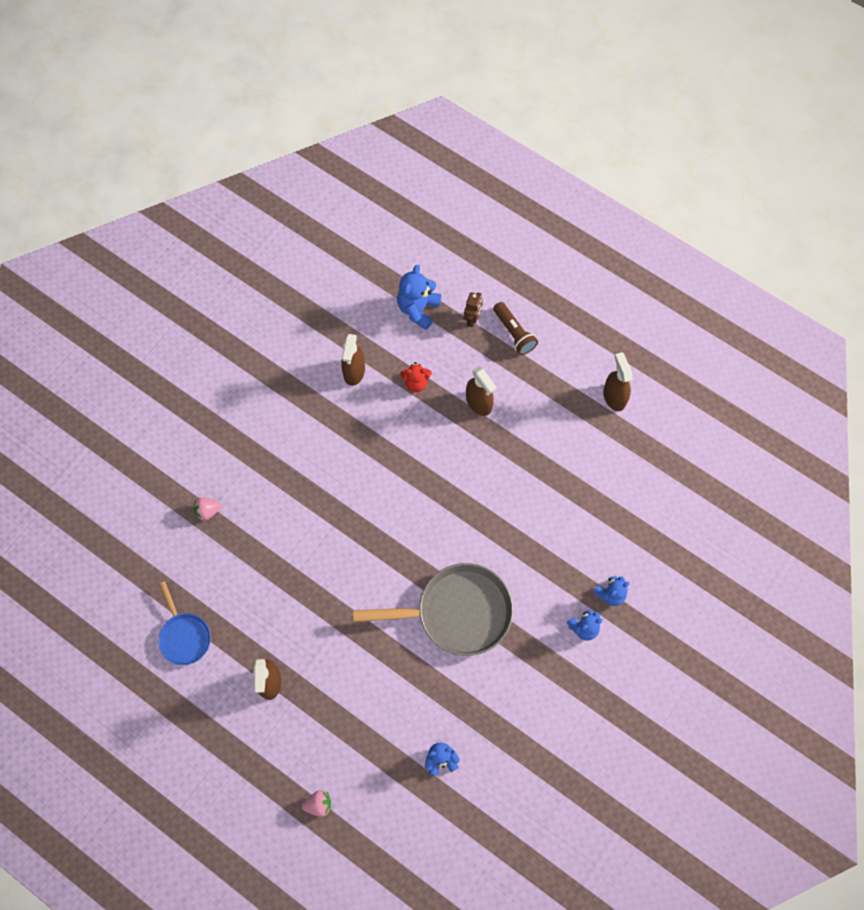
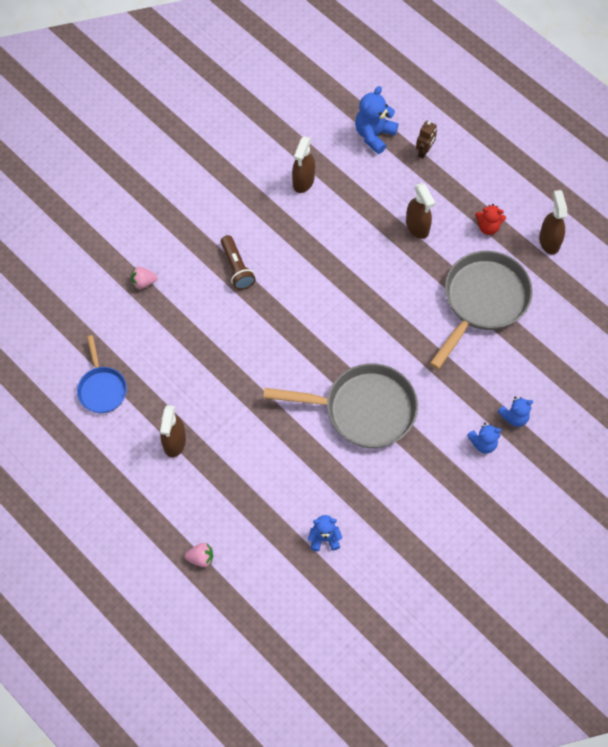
camera: 10 degrees right, 5 degrees down
(416, 383) = (360, 200): red teddy bear -> red teddy bear (488, 227)
(514, 333) = (462, 170): brown flashlight -> brown flashlight (237, 268)
(558, 473) = (482, 301): none -> grey pan

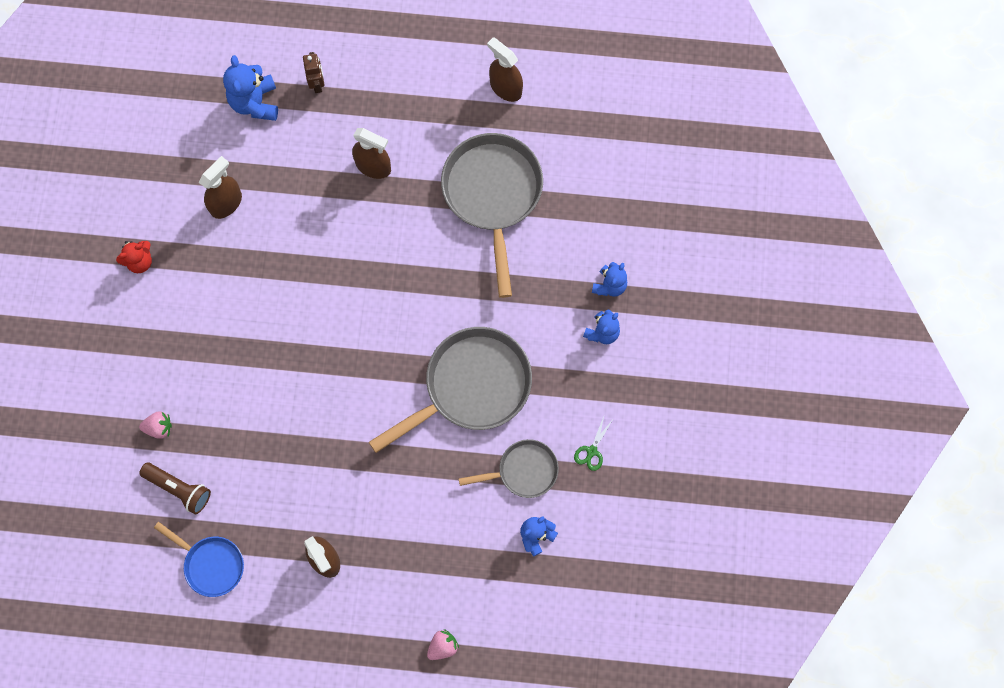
camera: 40 degrees left, 10 degrees up
(143, 282) = (159, 427): pink strawberry -> pink strawberry turned 135 degrees counterclockwise
(237, 268) = (237, 341): brown flashlight -> brown flashlight (179, 488)
(303, 181) = (226, 203): brown spray bottle -> brown spray bottle turned 120 degrees counterclockwise
(352, 490) = (523, 471): none -> grey pan
(409, 514) = (592, 451): none -> green scissors
(488, 227) = (439, 116): red teddy bear -> red teddy bear (140, 261)

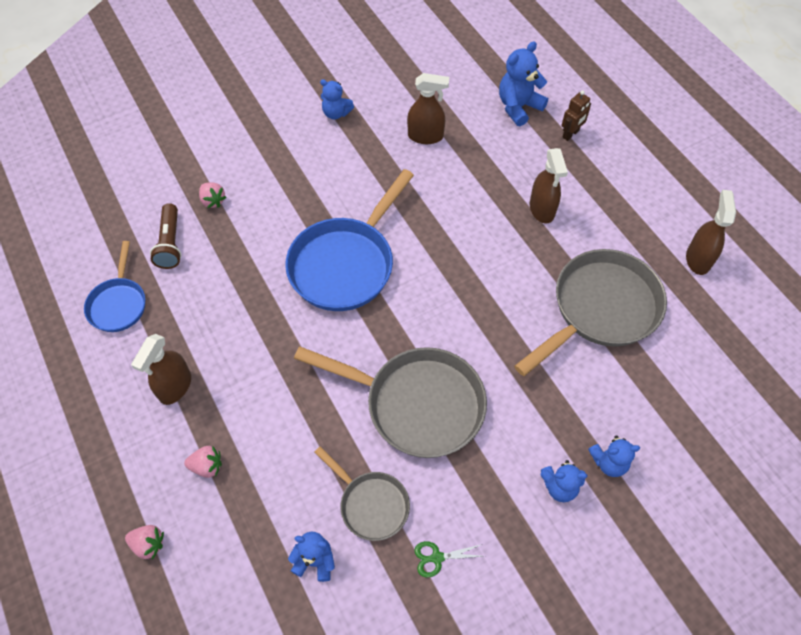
camera: 55 degrees right, 15 degrees down
(140, 261) = (336, 113): red teddy bear -> blue teddy bear
(309, 358) = (345, 264): none -> blue pan
(411, 571) = (207, 466): none -> pink strawberry

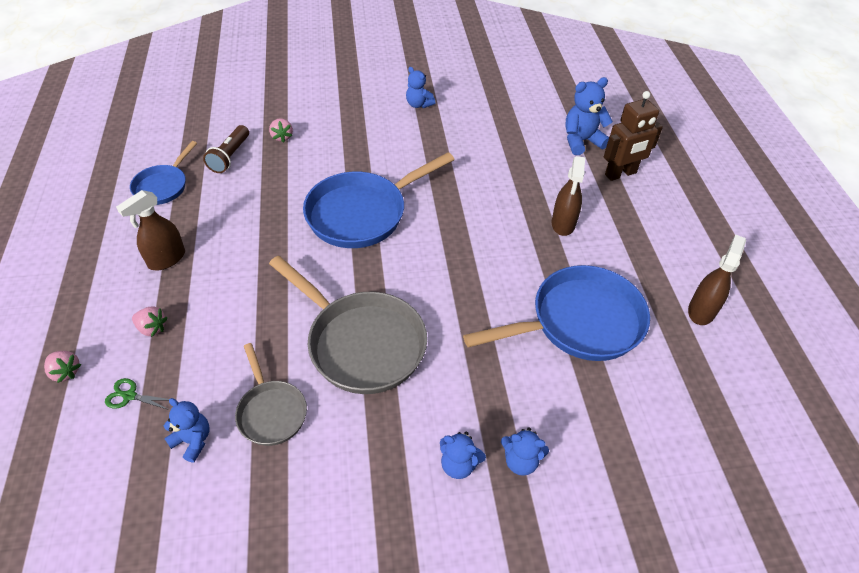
camera: 20 degrees right, 10 degrees down
(426, 136) = (486, 140): brown spray bottle -> none
(437, 558) = (304, 483): green scissors -> green scissors (130, 396)
(571, 134) = (620, 174): brown robot -> brown robot, size x1.69
(600, 309) = (579, 322): grey pan -> blue pan

